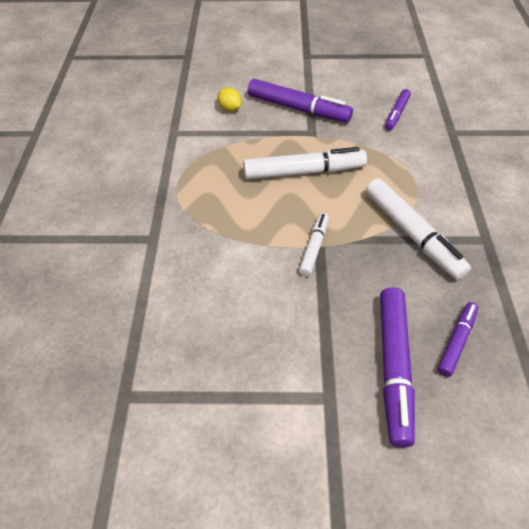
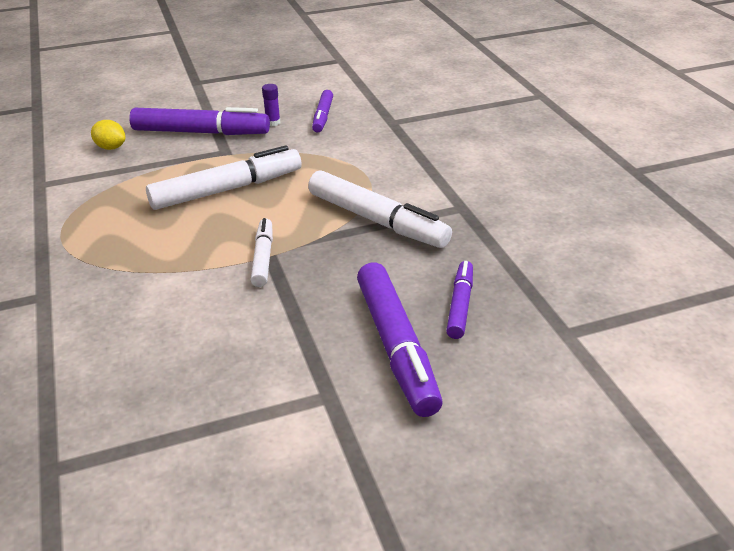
camera: 20 degrees left, 15 degrees down
(355, 111) = (273, 123): none -> purple glue stick

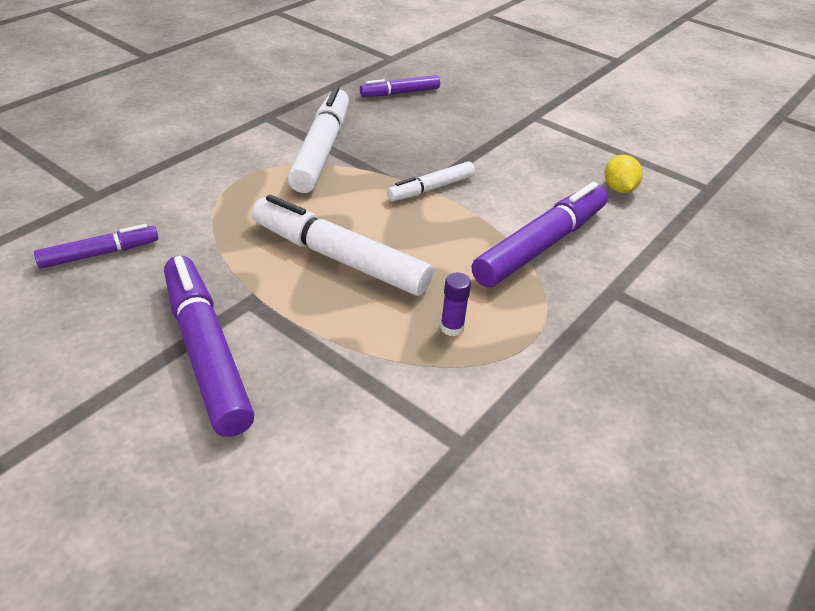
camera: 125 degrees left, 5 degrees up
(111, 147) = (311, 432): yellow lemon -> yellow lemon (618, 189)
(273, 123) = (140, 292): purple glue stick -> purple glue stick (452, 327)
(396, 347) = (466, 105): purple marker -> purple marker (541, 245)

